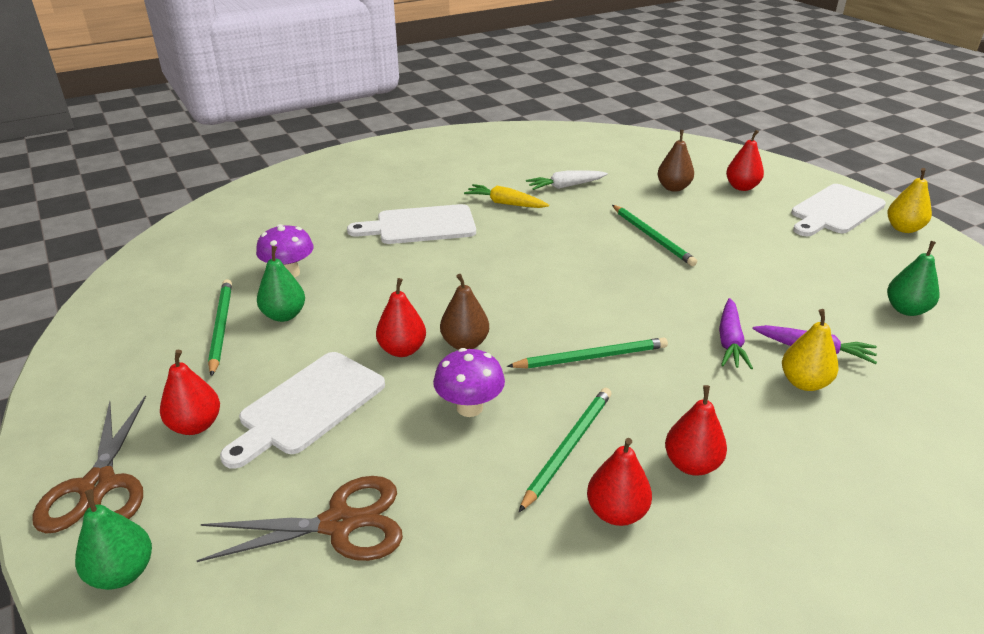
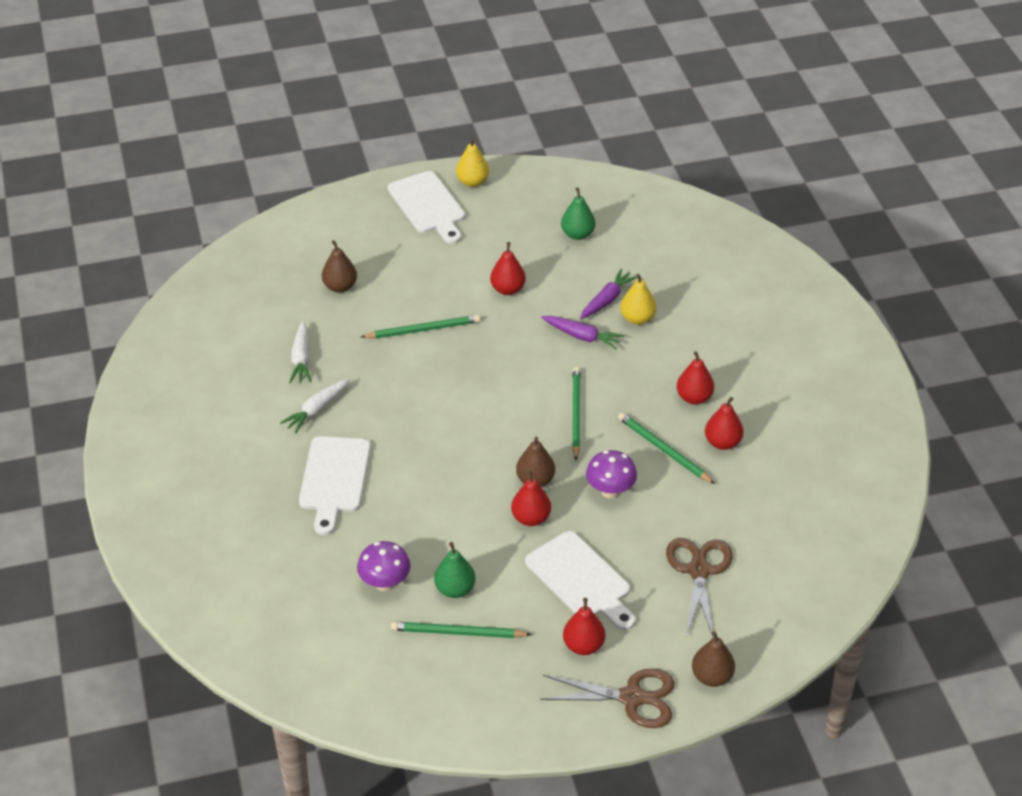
camera: 75 degrees left, 10 degrees up
(122, 573) = (712, 677): green pear -> brown pear
(505, 203) = (317, 410): yellow carrot -> white carrot
(741, 187) = (360, 243): red pear -> red pear (507, 289)

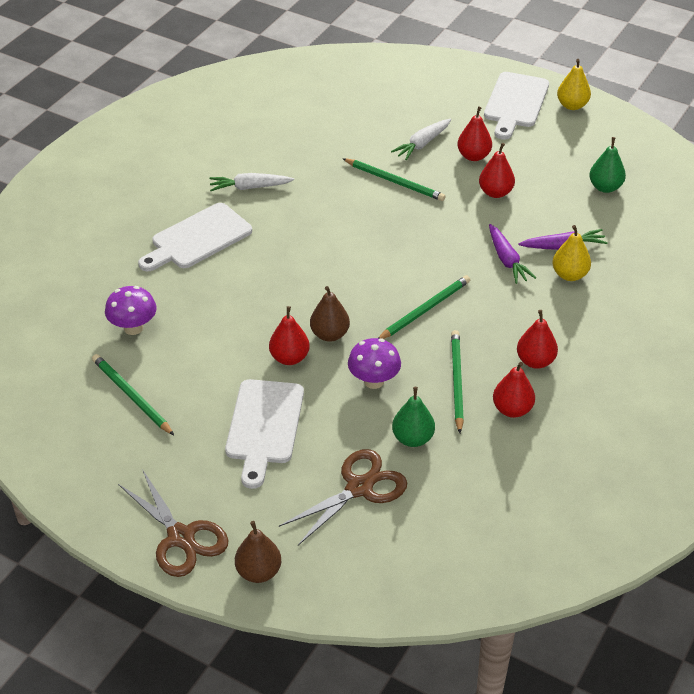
camera: 45 degrees right, 0 degrees up
(301, 359) = (286, 149): white carrot -> white carrot (422, 144)
(340, 287) = (377, 119): brown pear -> none
(455, 589) = (171, 366): green pear -> green pear (413, 438)
(583, 646) = (200, 473): red pear -> red pear (473, 156)

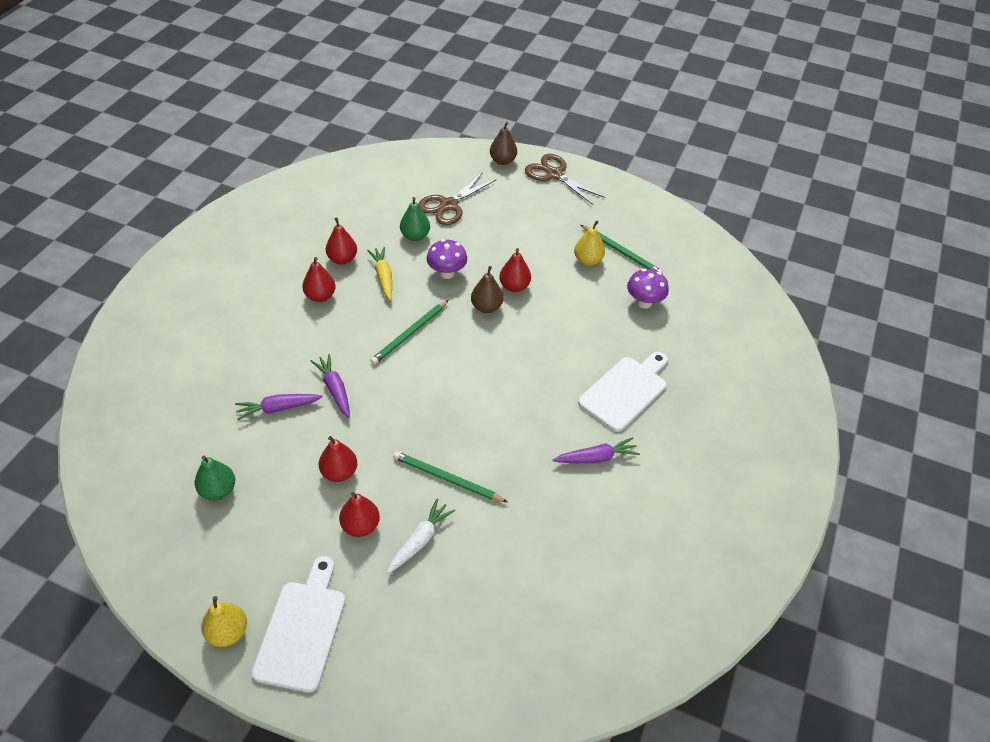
camera: 170 degrees right, 5 degrees up
(250, 187) = (596, 458): white carrot -> purple carrot
(264, 426) = (520, 238): white cutting board -> none
(456, 381) = (383, 277): green pencil -> yellow carrot
(569, 275) = (278, 377): yellow pear -> yellow pear (588, 260)

